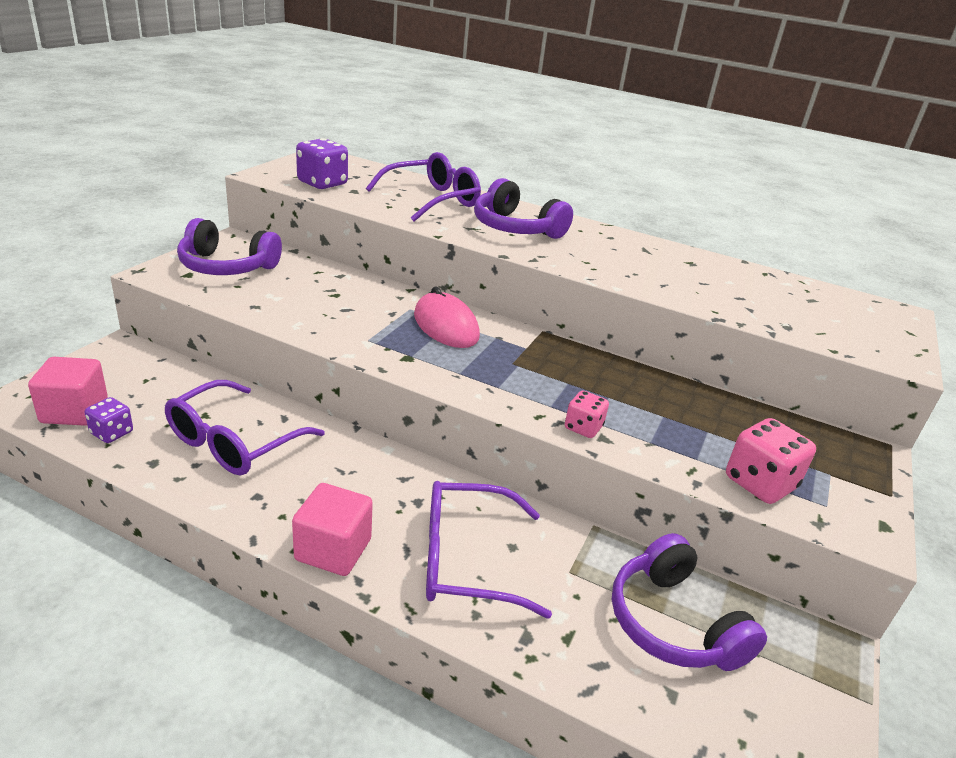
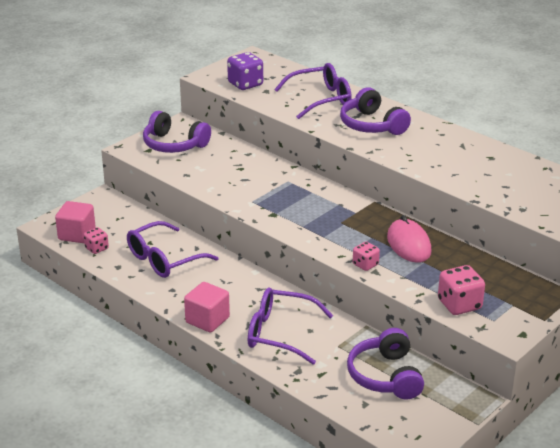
camera: 20 degrees right, 0 degrees up
(112, 433) = (97, 248): purple dice -> pink dice
(446, 326) = (307, 194): pink mouse -> pink mouse (408, 244)

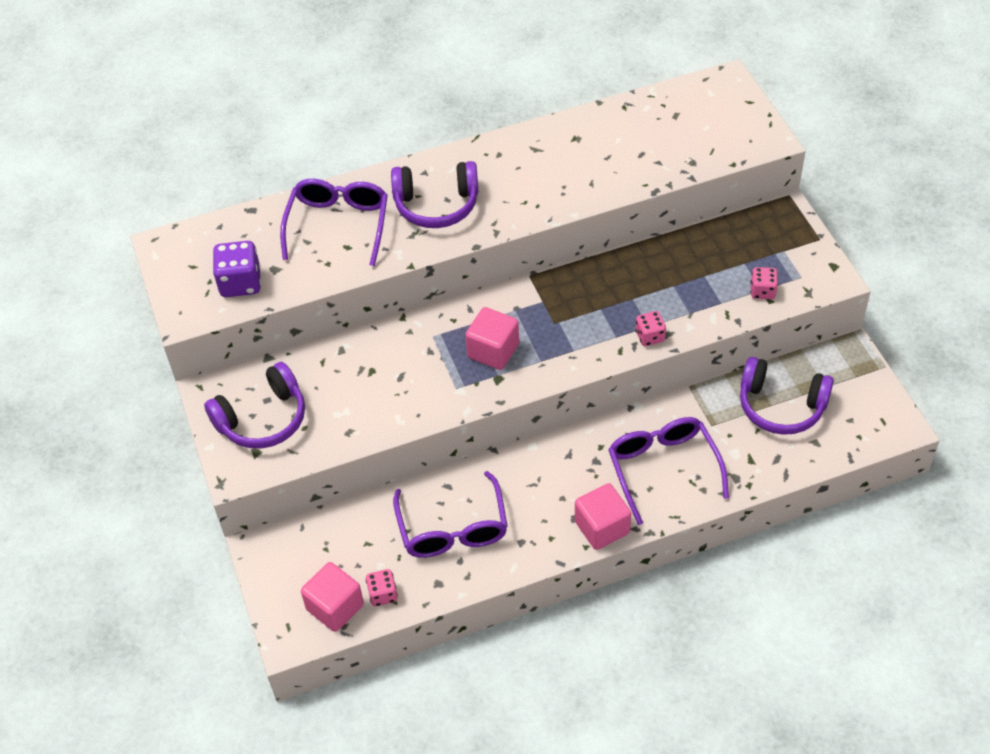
camera: 60 degrees left, 20 degrees up
(279, 333) = (663, 468): purple glasses -> purple glasses turned 120 degrees clockwise
(295, 206) = (493, 351): none -> pink cube
(408, 244) = (633, 283): pink mouse -> none
(459, 305) = (762, 291): pink dice -> pink dice, size x0.61

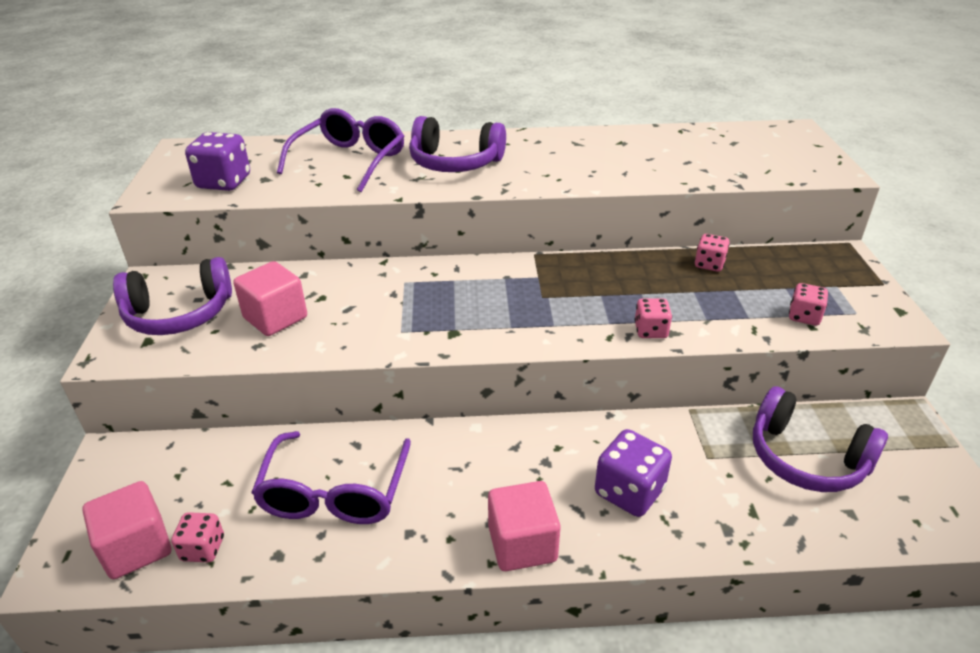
camera: 15 degrees right, 15 degrees down
(493, 351) = (461, 307): pink cube -> pink cube (275, 318)
(663, 468) = (629, 492): purple glasses -> purple dice
(679, 251) = (709, 264): none -> pink dice

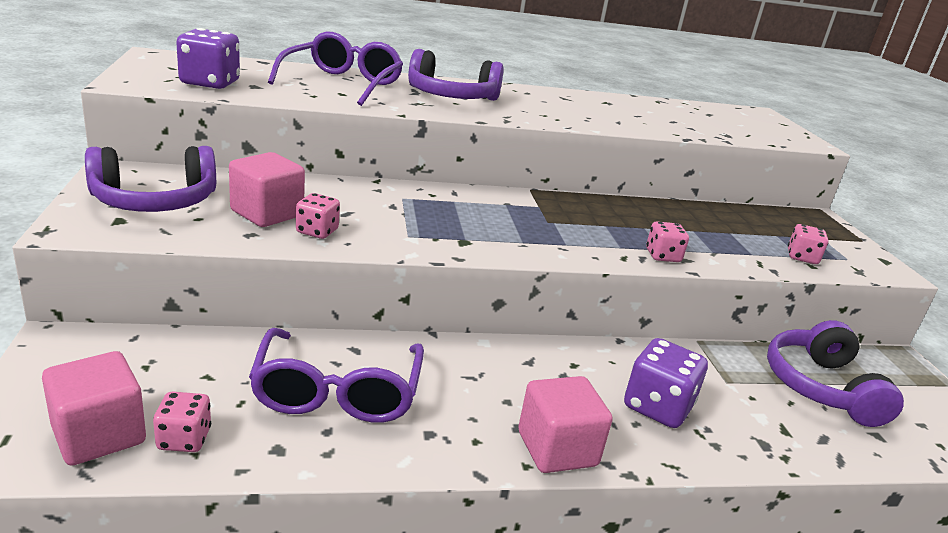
camera: 10 degrees left, 10 degrees down
(709, 264) = (700, 212): pink dice -> pink dice (317, 231)
(806, 458) = (821, 387): purple headphones -> purple headphones turned 60 degrees clockwise

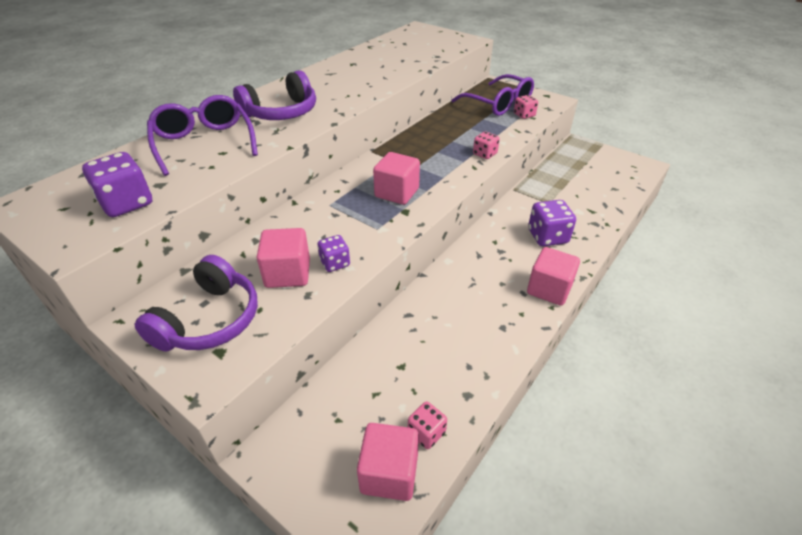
camera: 40 degrees left, 15 degrees up
(317, 231) = (335, 263): pink dice -> purple dice
(337, 392) = (440, 344): purple glasses -> purple glasses (498, 104)
(486, 226) = (397, 193): none -> pink cube
(821, 387) = (575, 179): purple headphones -> none

